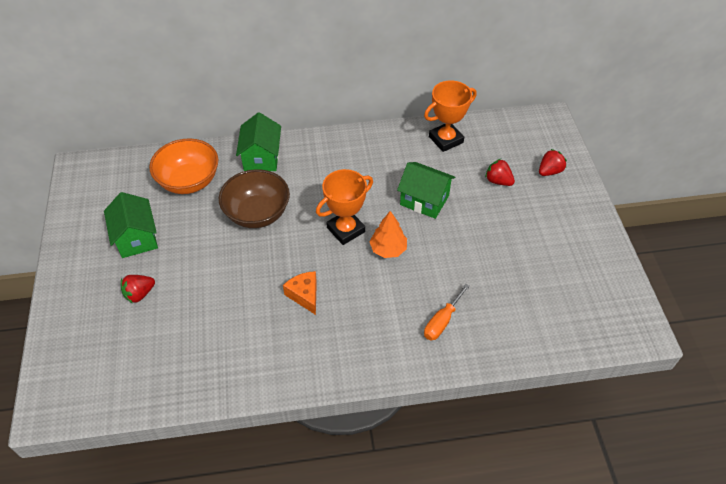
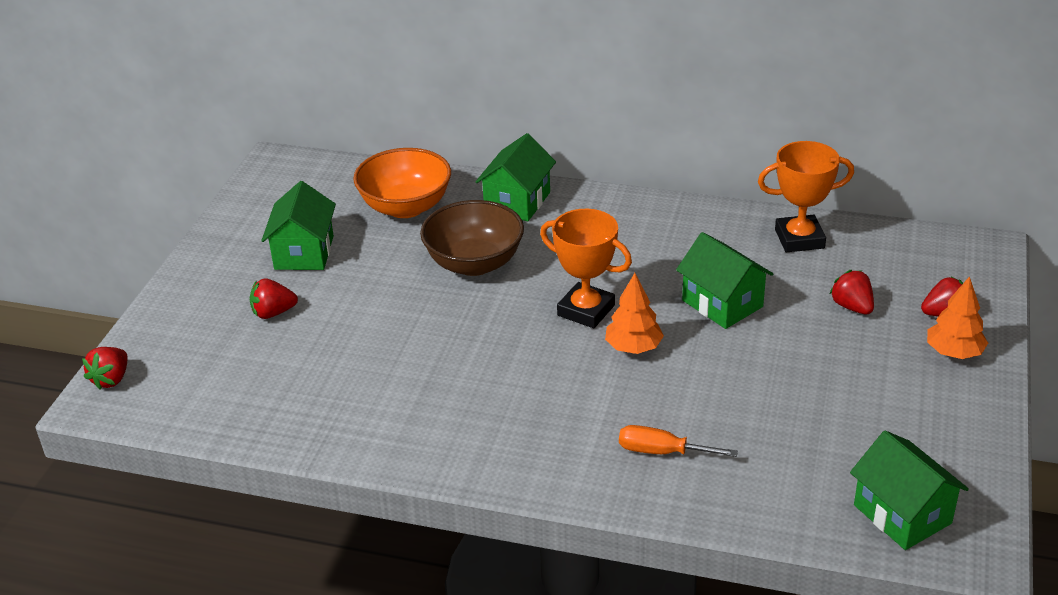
camera: 25 degrees right, 15 degrees down
(48, 387) = (111, 379): none -> red strawberry
(304, 295) = (484, 370): orange cheese -> none
(346, 230) = (586, 310): orange trophy -> orange trophy turned 45 degrees clockwise
(442, 321) = (662, 452): orange screwdriver -> orange screwdriver turned 45 degrees clockwise
(567, 197) = (954, 352): none -> orange tree
(593, 319) = (902, 514): none -> green house

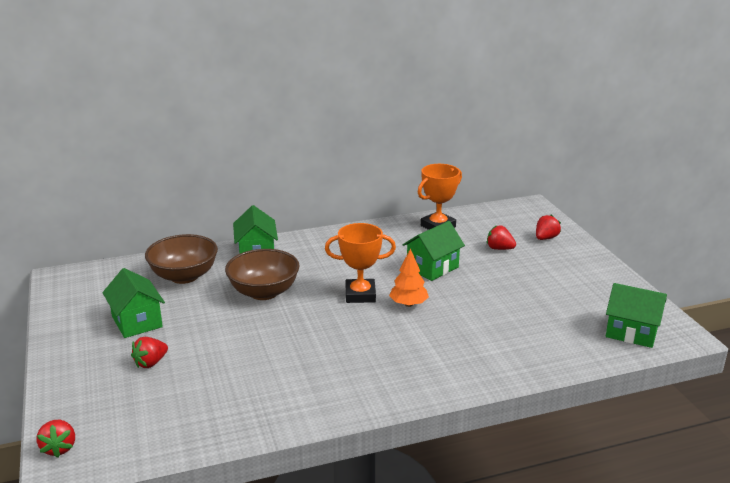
camera: 35 degrees left, 10 degrees down
(405, 207) = (184, 276): orange bowl -> brown bowl
(662, 452) = (483, 349): orange screwdriver -> none
(722, 303) = (432, 267): green house -> green house turned 60 degrees counterclockwise
(954, 352) = (569, 253): orange tree -> none

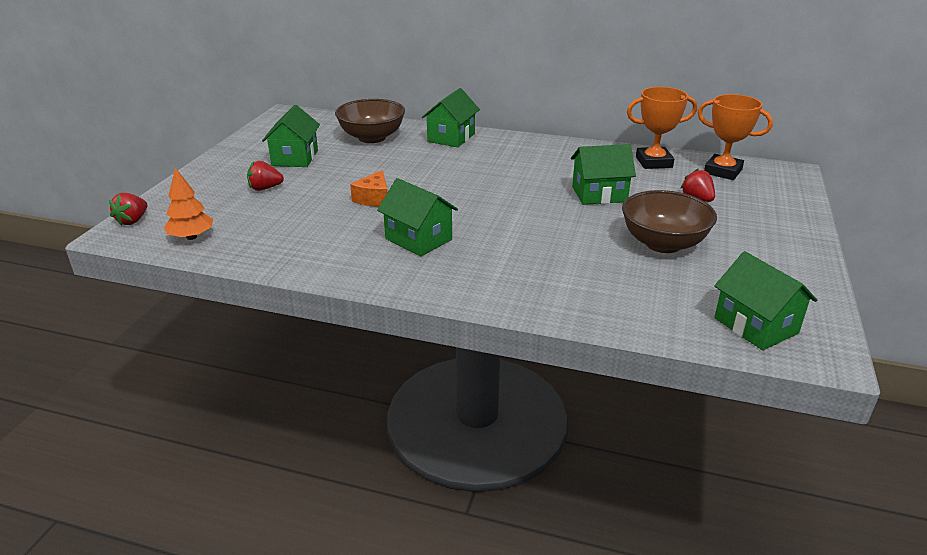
camera: 35 degrees right, 5 degrees up
(264, 292) = (417, 167): brown bowl -> brown bowl (663, 243)
(265, 335) = (374, 198): none -> orange cheese
(349, 357) = (418, 239): none -> green house
(360, 295) = (497, 194): orange trophy -> orange trophy (722, 171)
(408, 304) = (532, 216): orange tree -> orange tree (191, 237)
(545, 238) = (767, 205): red strawberry -> none

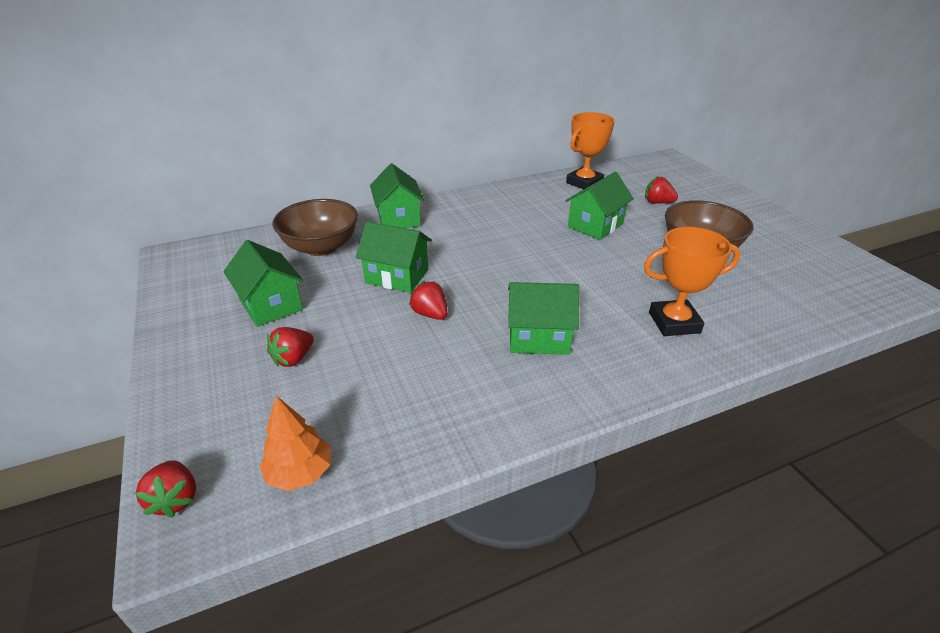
camera: 40 degrees left, 5 degrees up
(374, 198) = (430, 314): orange cheese -> red strawberry
(722, 171) = (635, 174): orange trophy -> orange trophy (674, 322)
(755, 325) = (845, 288): green house -> green house (397, 276)

